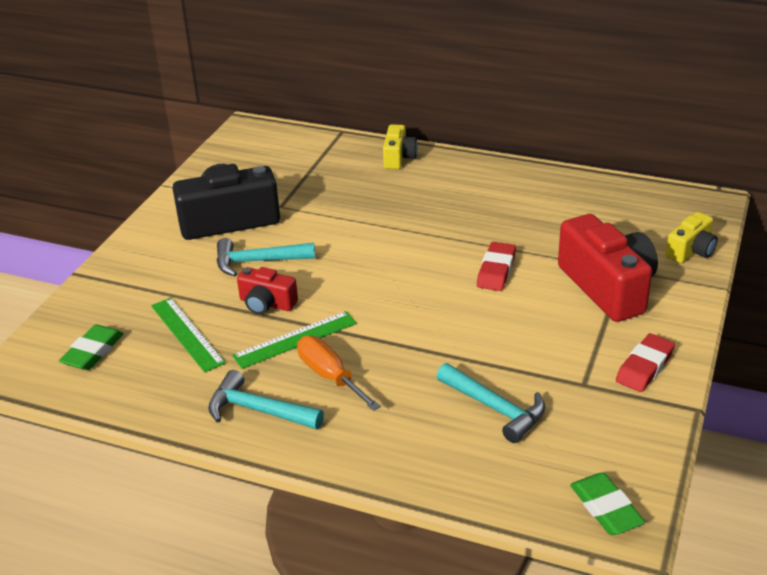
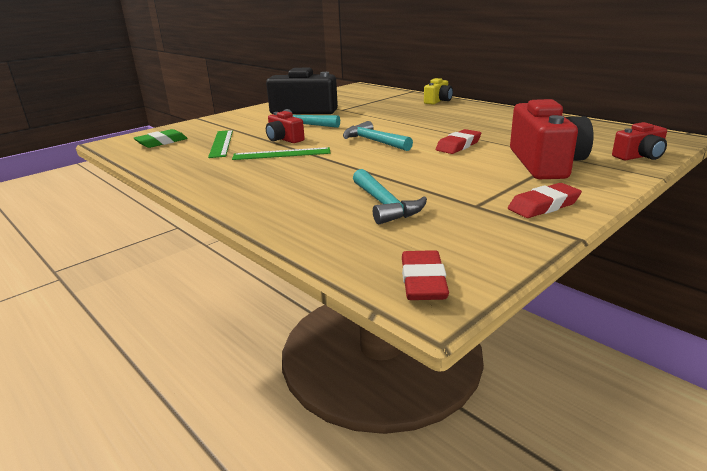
camera: 25 degrees right, 10 degrees down
(258, 410) = (216, 177): turquoise hammer -> turquoise hammer (374, 141)
(330, 376) = (282, 171): orange screwdriver -> none
(605, 508) = (423, 281): green eraser -> red eraser
(691, 251) = (639, 156): yellow camera -> red camera

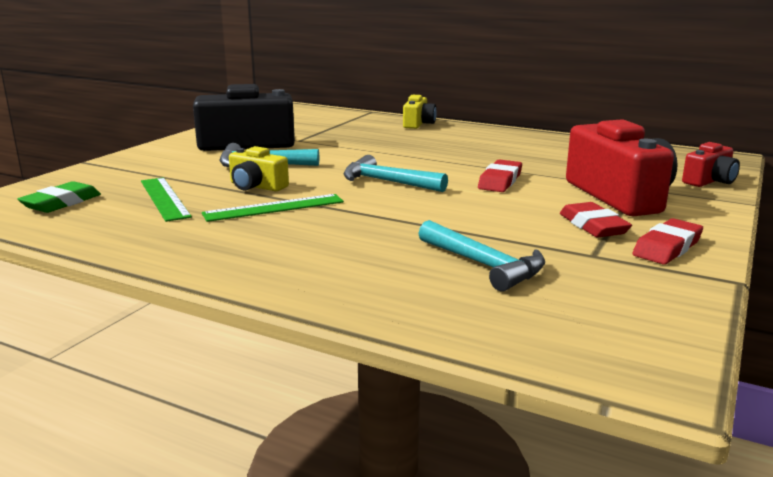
camera: 20 degrees left, 5 degrees down
(284, 139) = (256, 186): red camera -> yellow camera
(423, 281) = (624, 356): red eraser -> red eraser (593, 226)

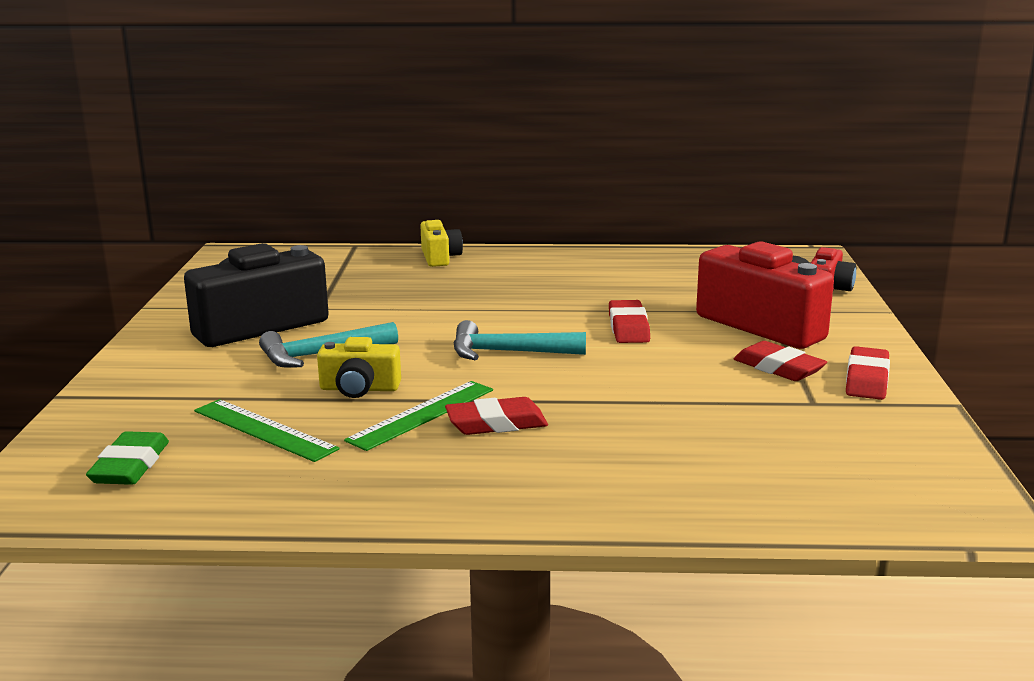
camera: 25 degrees left, 0 degrees up
(316, 222) = (496, 423): none -> red eraser
(484, 265) = (729, 438): turquoise hammer -> none

